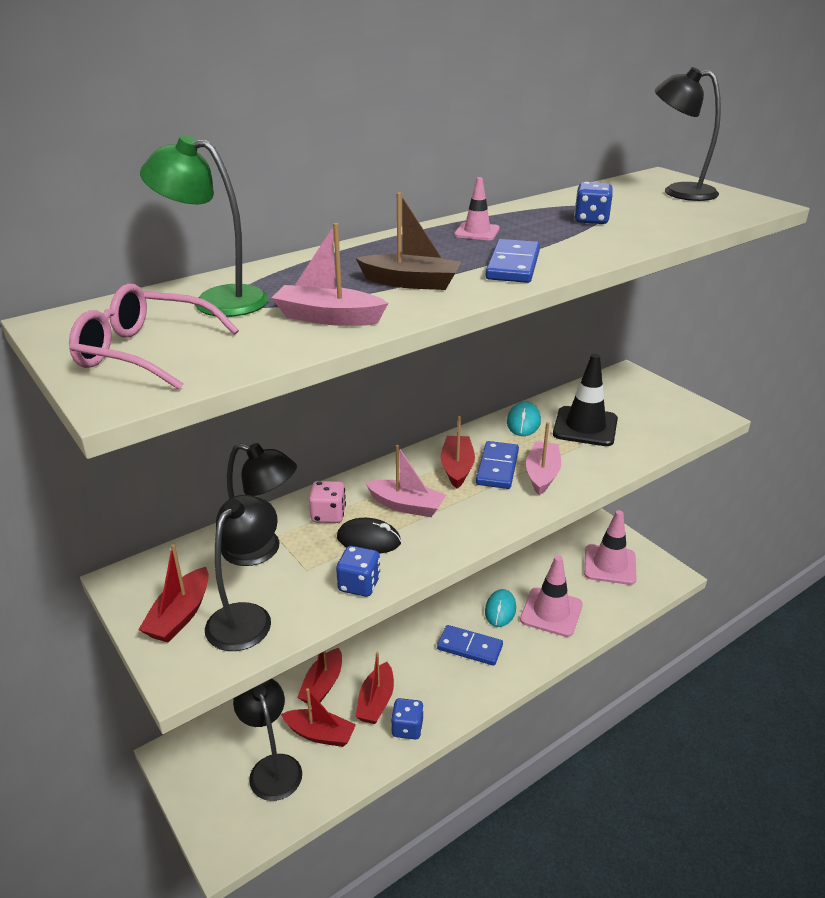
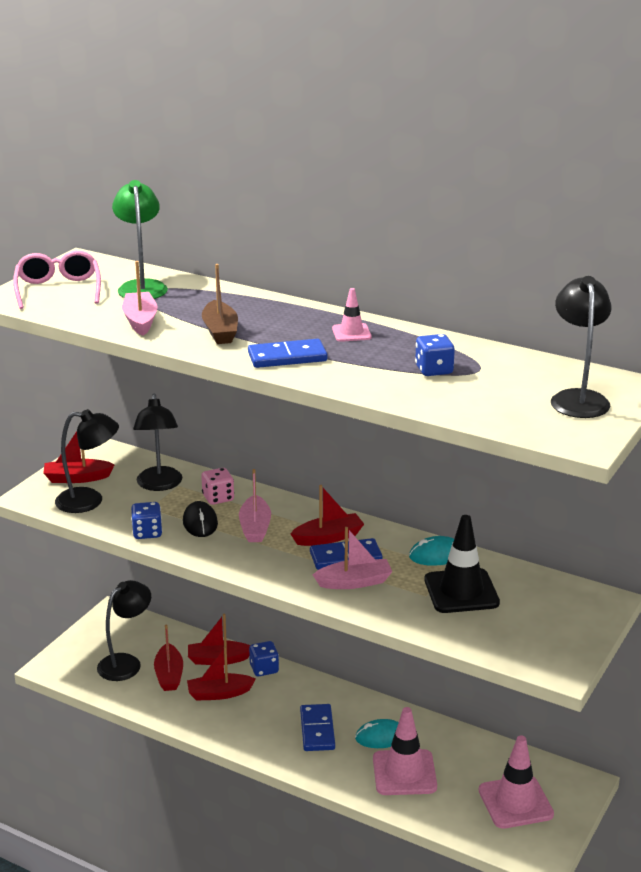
camera: 65 degrees right, 5 degrees down
(407, 728) = (202, 719): blue dice -> blue dice (264, 669)

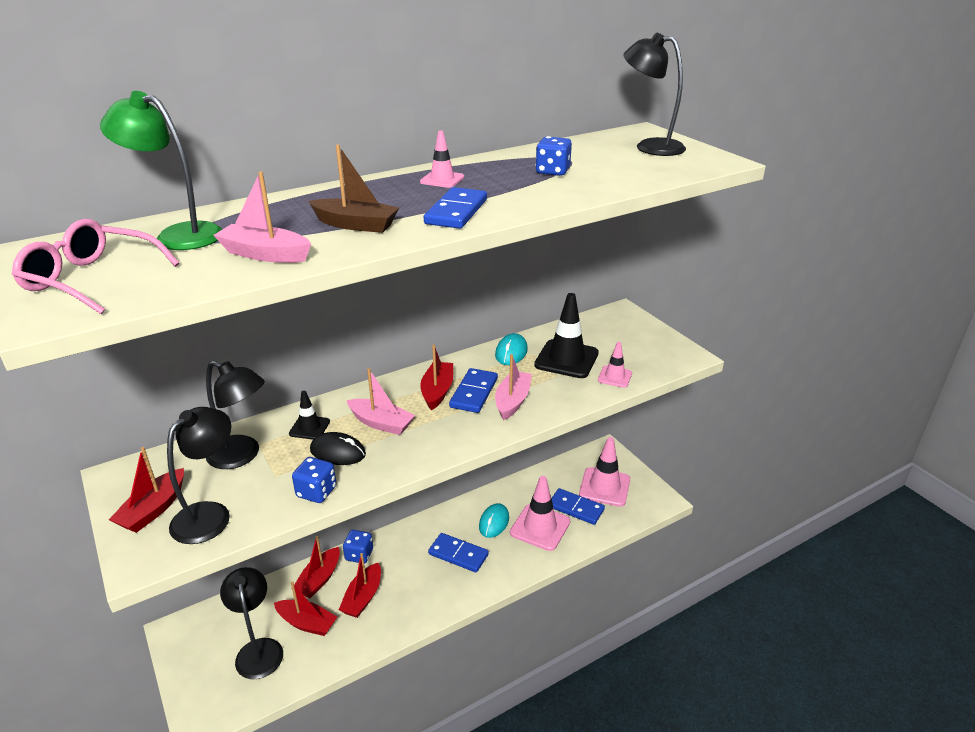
camera: 60 degrees left, 5 degrees up
(218, 498) = (309, 428): pink dice -> black traffic cone
(458, 790) = (576, 508): none -> blue domino
(461, 630) = (614, 377): none -> pink traffic cone

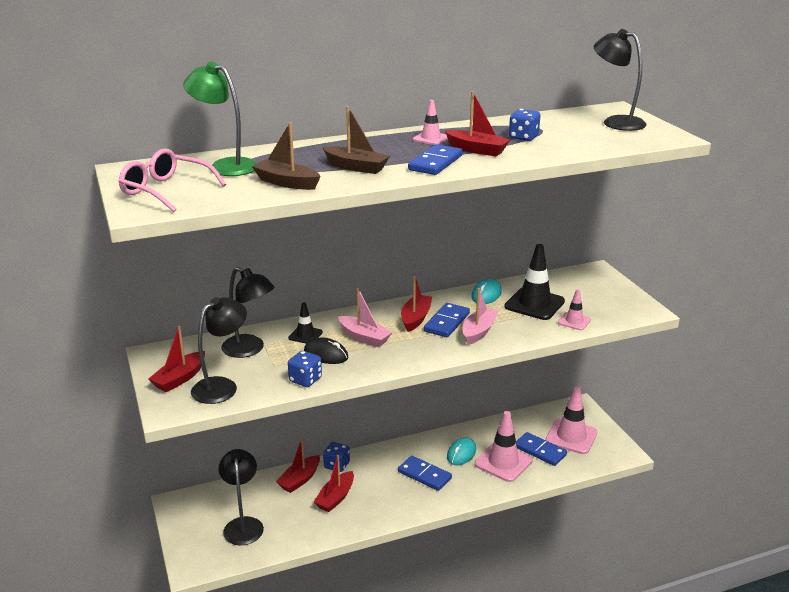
camera: 10 degrees right, 5 degrees down
(265, 254) = (286, 183): pink boat -> brown boat
(307, 623) = (285, 511): red boat -> red boat (477, 150)

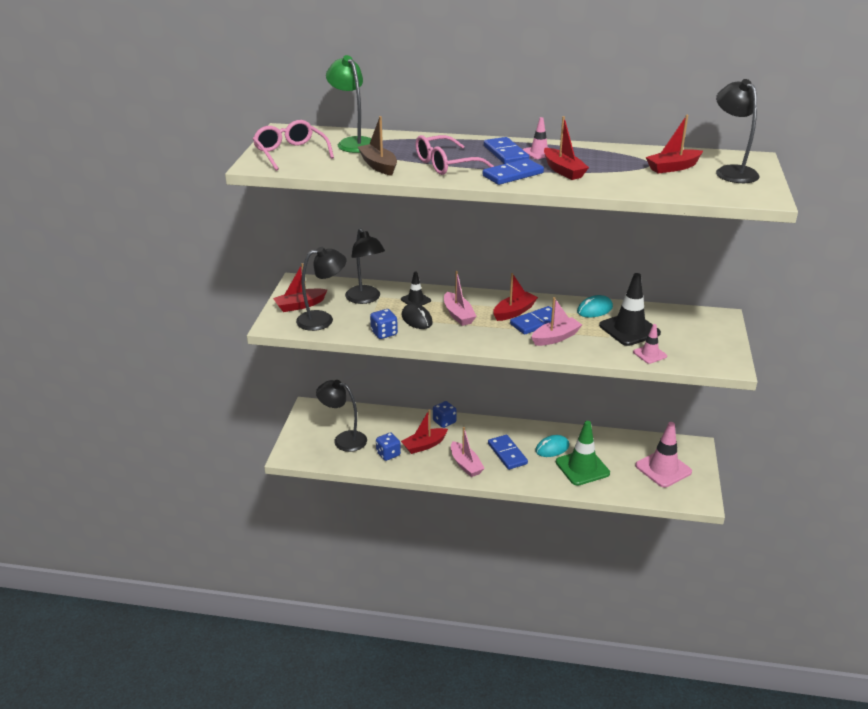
camera: 30 degrees right, 5 degrees up
(243, 524) = (343, 439): black lamp -> black lamp turned 90 degrees counterclockwise
(300, 480) = (408, 422): red boat -> red boat (673, 167)
(356, 167) = (445, 164): brown boat -> pink glasses
(393, 502) = (466, 465): none -> pink boat
(503, 462) = (582, 467): pink traffic cone -> green traffic cone
(523, 137) = (621, 168): blue dice -> blue dice (388, 454)
(540, 451) = (623, 470): blue domino -> blue domino (506, 153)

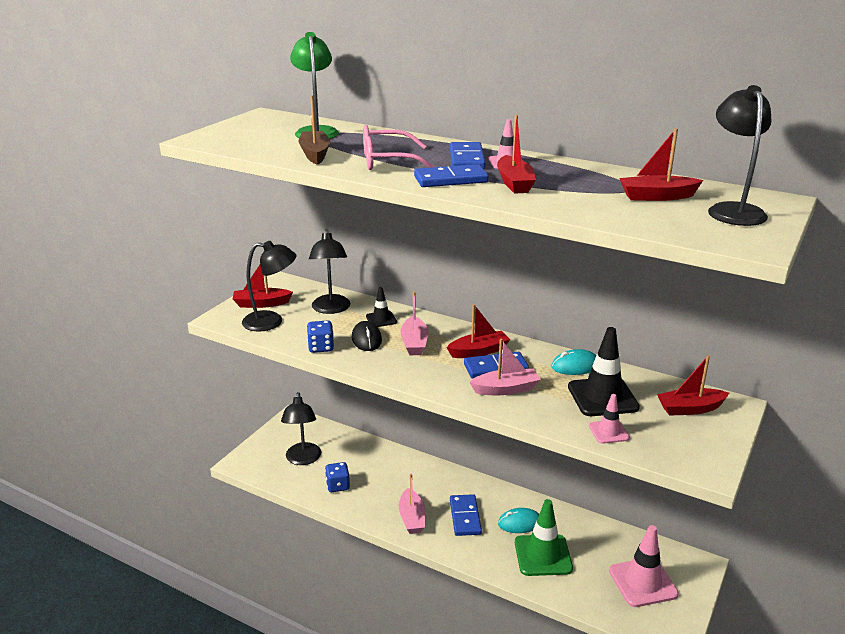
camera: 20 degrees right, 5 degrees down
(290, 153) = (243, 133): pink glasses -> none
(343, 439) = (303, 459): black lamp -> black lamp turned 135 degrees counterclockwise
(424, 445) = (381, 485): red boat -> red boat (690, 409)
(444, 422) = (417, 464): blue dice -> none

